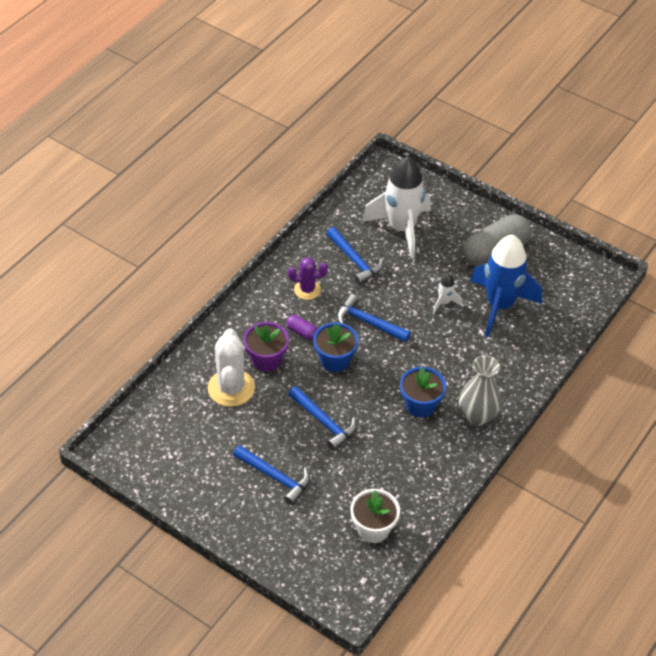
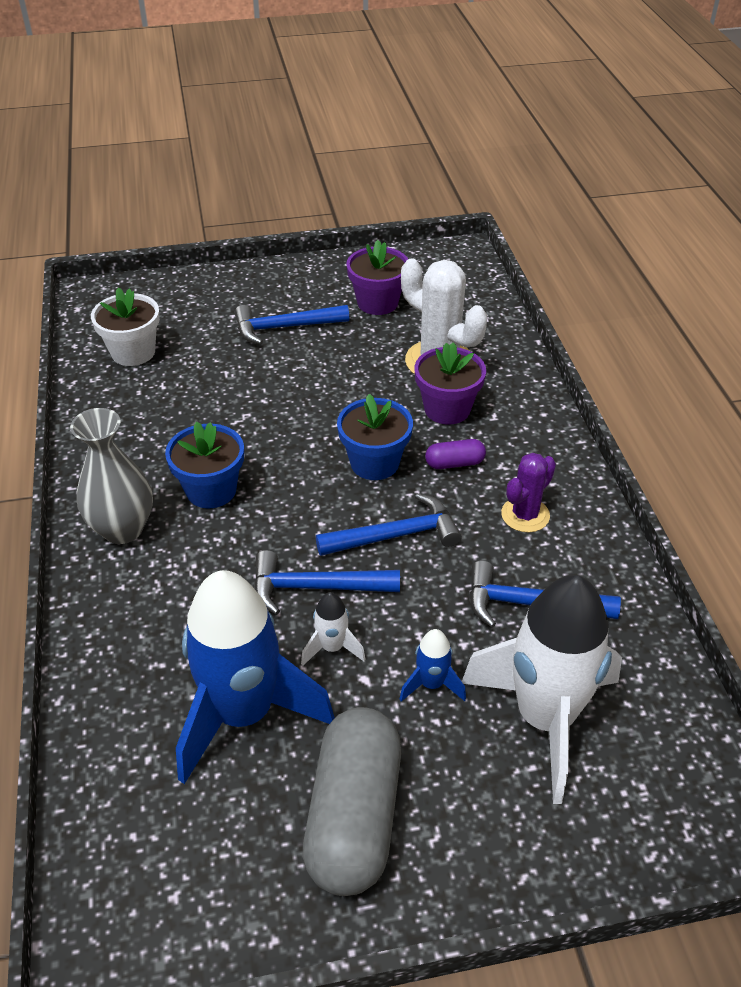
camera: 135 degrees right, 5 degrees down
(205, 453) = (377, 303): none -> purple flower pot
(324, 422) = (300, 399): blue hammer -> blue hammer (315, 588)
(424, 265) = (431, 684): none -> blue rocket

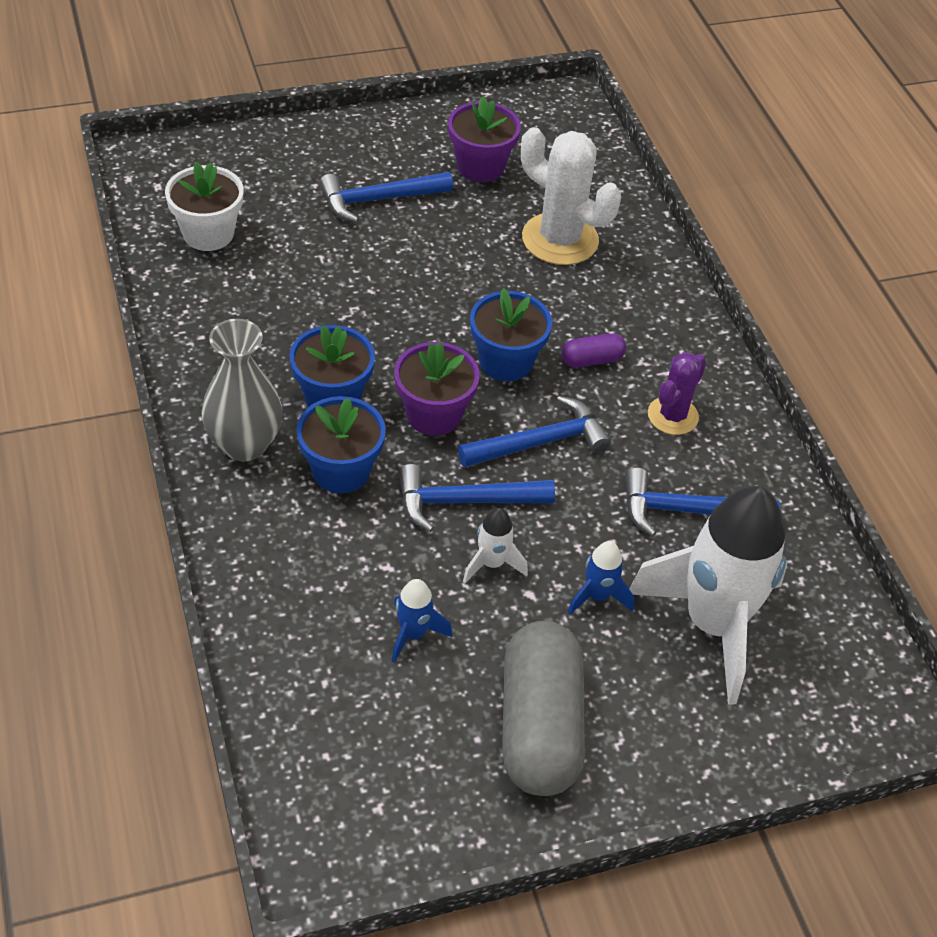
camera: 10 degrees left, 5 degrees up
(205, 555) = (341, 471): none -> blue flower pot
(243, 714) = (413, 634): blue rocket -> blue rocket, size x0.42
(447, 409) = (576, 297): purple flower pot -> purple flower pot (433, 414)

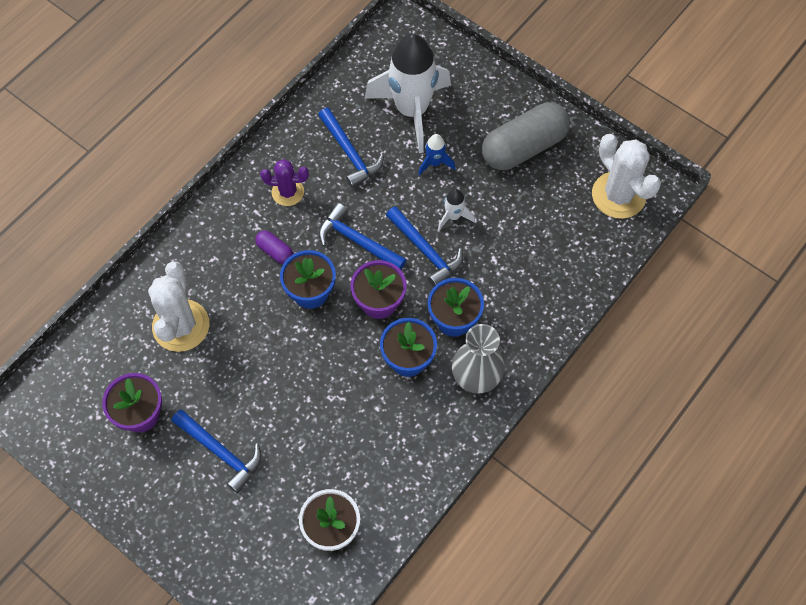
camera: 120 degrees left, 15 degrees up
(351, 796) = (618, 195): none -> white cactus
(413, 634) = (521, 224): blue rocket -> none

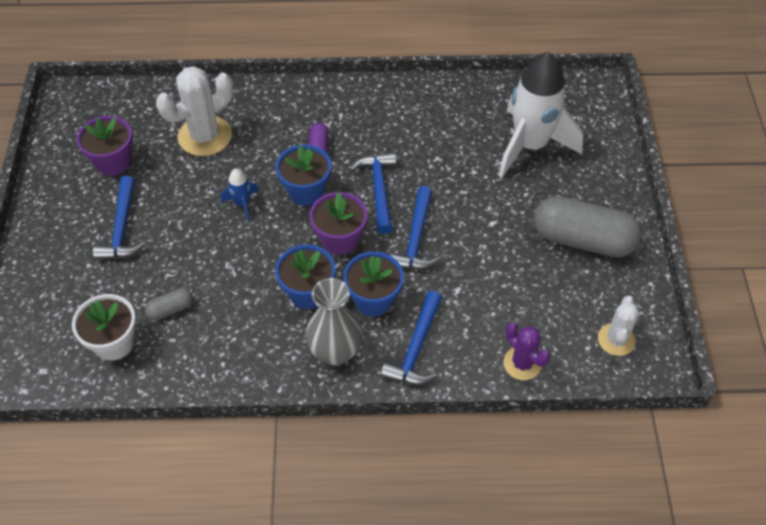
camera: 50 degrees right, 10 degrees down
(288, 192) = (376, 121): purple cactus -> purple cactus (522, 363)
(336, 467) = (170, 309): none -> grey capsule
(350, 153) = (449, 135): blue hammer -> blue hammer (416, 349)
(434, 163) = (500, 191): blue rocket -> blue rocket (242, 204)
(453, 216) = (466, 236): white rocket -> none
(618, 195) = (616, 339): white cactus -> white cactus, size x0.60

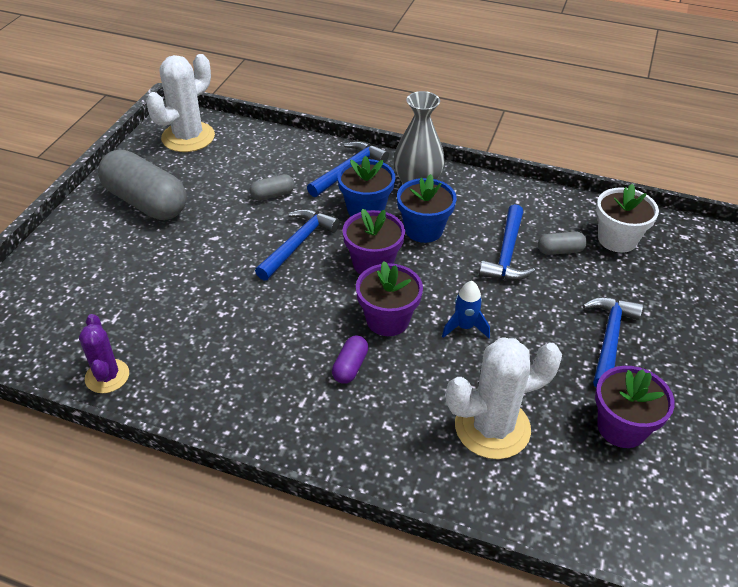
camera: 160 degrees left, 10 degrees down
(306, 191) = (387, 320): blue flower pot -> purple flower pot
(379, 190) = (307, 299): blue hammer -> blue hammer (507, 254)
(473, 288) = (272, 195): none -> grey capsule
(522, 363) = (272, 142): purple cactus -> purple cactus (107, 376)
(530, 146) = (111, 296): white rocket -> none
(616, 339) = (188, 137): white cactus -> white cactus, size x1.66

